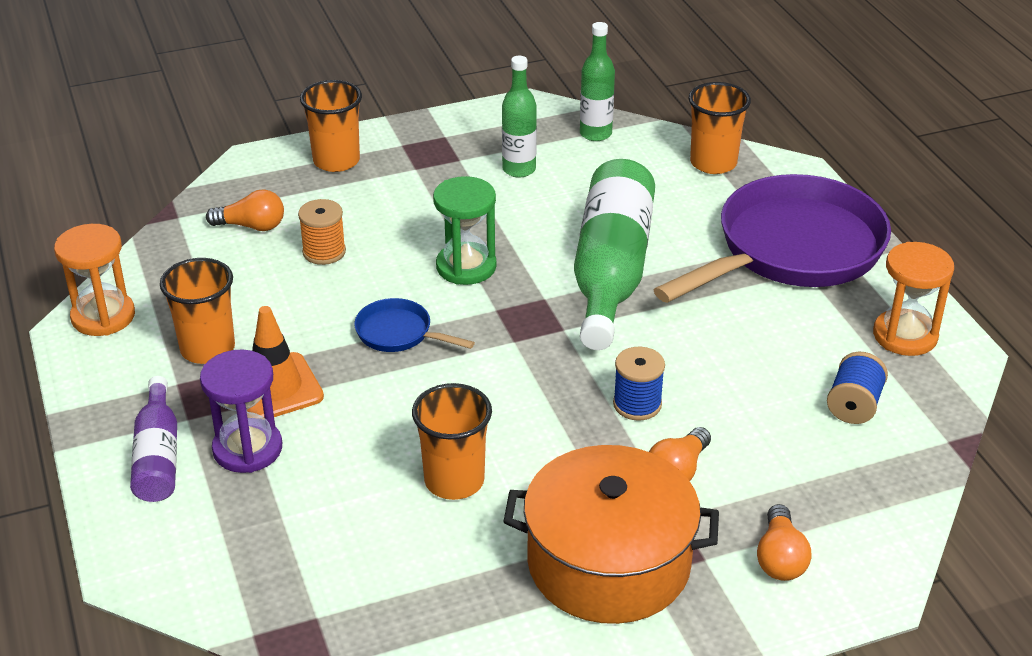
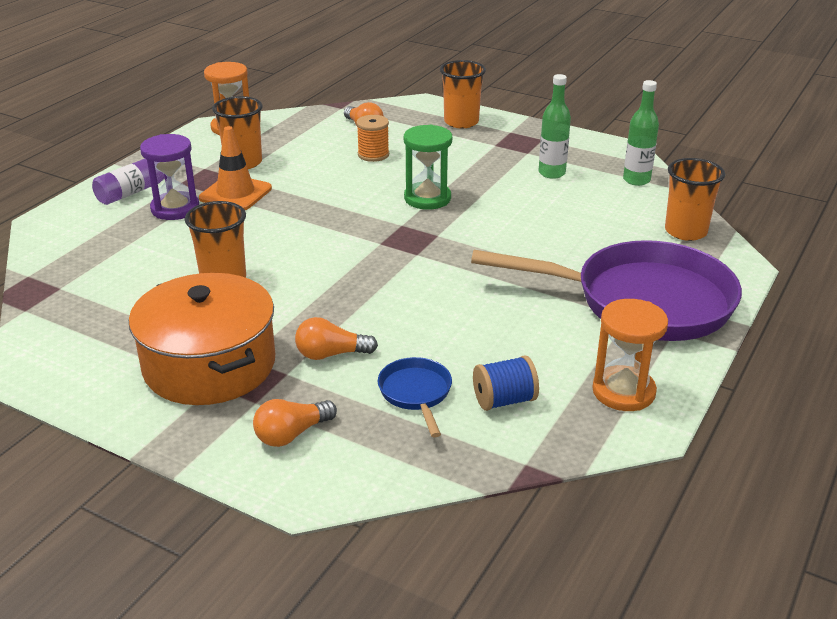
camera: 50 degrees right, 5 degrees down
(398, 333) = (333, 206): blue pan -> blue pan (416, 393)
(611, 271) = (501, 245): green bottle -> none
(637, 404) = (379, 311): blue spool -> none

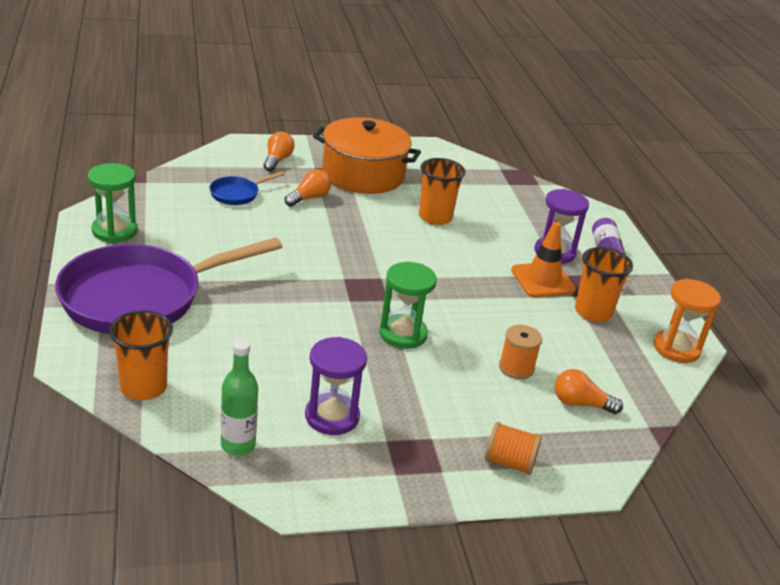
camera: 135 degrees right, 0 degrees up
(416, 393) = (237, 194): blue pan -> blue pan turned 105 degrees clockwise
(461, 122) = (509, 462): orange cup -> orange spool
(504, 400) = (184, 205): blue spool -> none
(551, 173) = (332, 416): green bottle -> purple hourglass
(623, 391) = (114, 231): orange hourglass -> green hourglass

